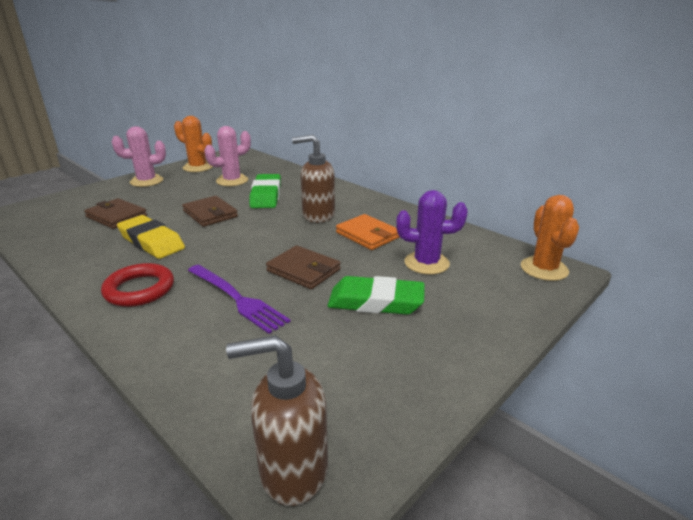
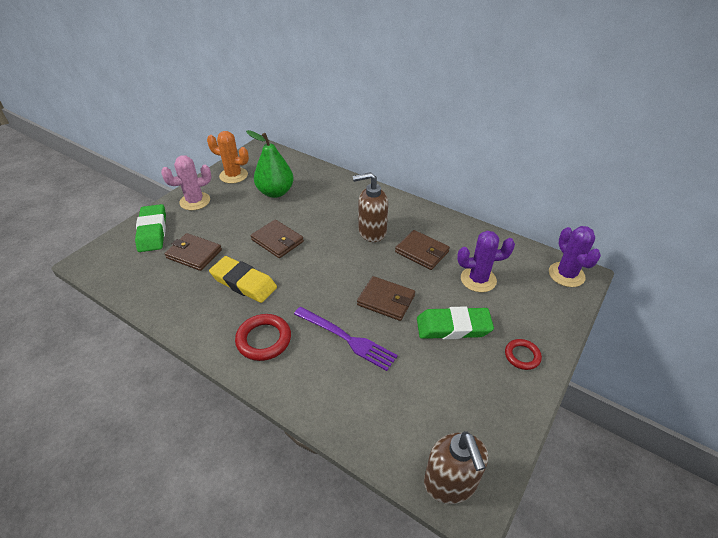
camera: 10 degrees left, 15 degrees up
(232, 181) = (275, 192): pink cactus -> green pear
(266, 195) = (316, 210): green eraser -> green eraser (152, 231)
(292, 470) = (450, 483): brown soap dispenser -> brown soap dispenser turned 90 degrees counterclockwise
(367, 235) = (421, 252): orange wallet -> brown wallet
(457, 339) = (522, 356): none -> red ring
(544, 269) = (566, 274): orange cactus -> purple cactus

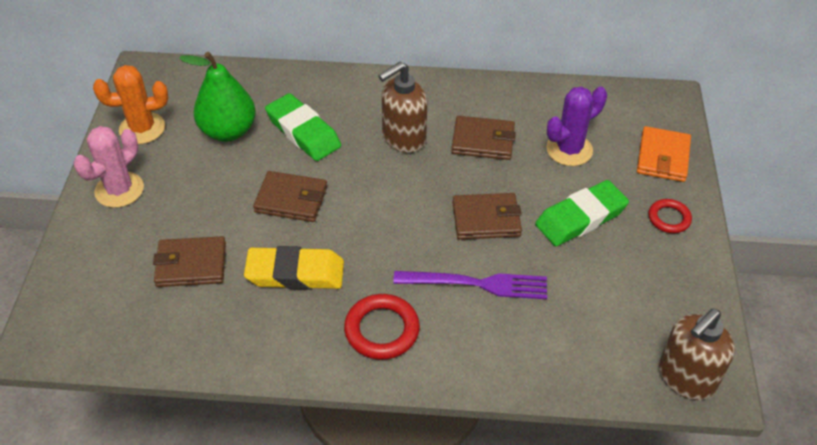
camera: 30 degrees left, 5 degrees up
(152, 231) = (97, 259): green eraser -> green eraser (303, 132)
(450, 483) = (685, 378): brown soap dispenser -> brown soap dispenser turned 90 degrees clockwise
(547, 311) = (662, 157): none -> orange wallet
(566, 274) = (655, 105): purple cactus -> none

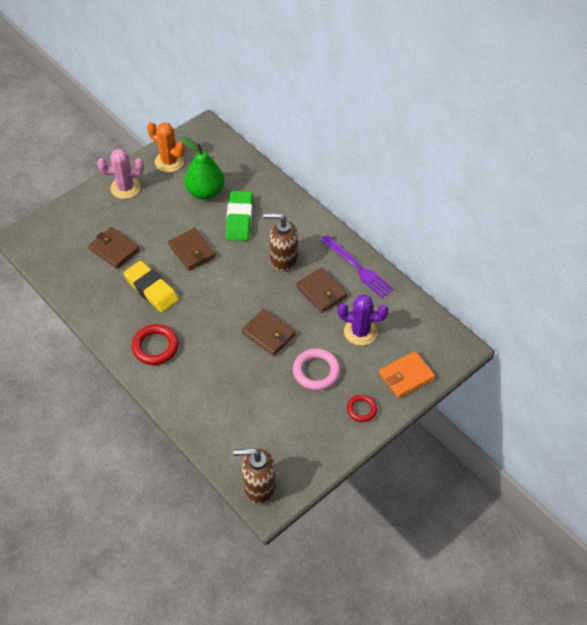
camera: 45 degrees right, 5 degrees up
(477, 284) = (223, 361): purple fork -> purple fork (358, 268)
(580, 218) = (316, 371): green eraser -> pink ring

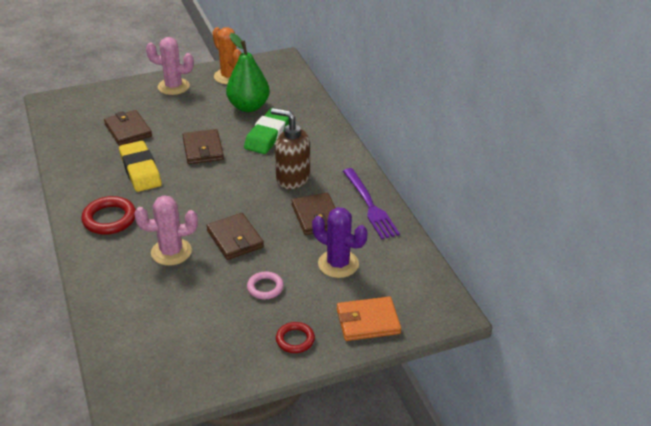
camera: 20 degrees right, 15 degrees down
(225, 362) = (171, 252): none -> pink cactus
(259, 487) = (127, 382): brown soap dispenser -> none
(316, 371) = (265, 287): pink ring -> pink ring, size x0.63

